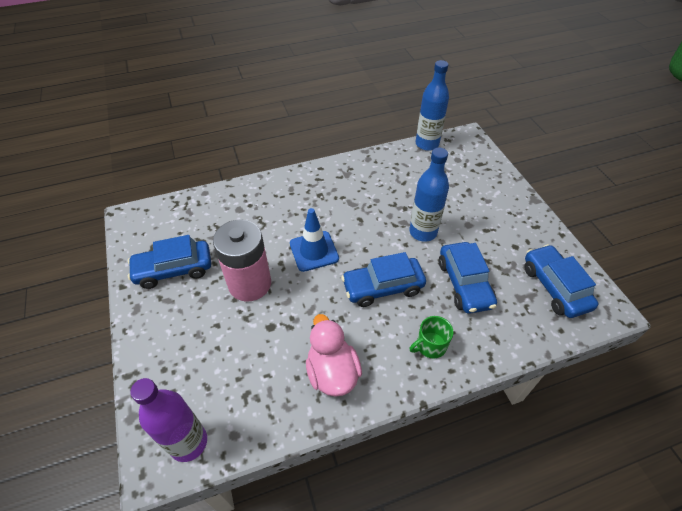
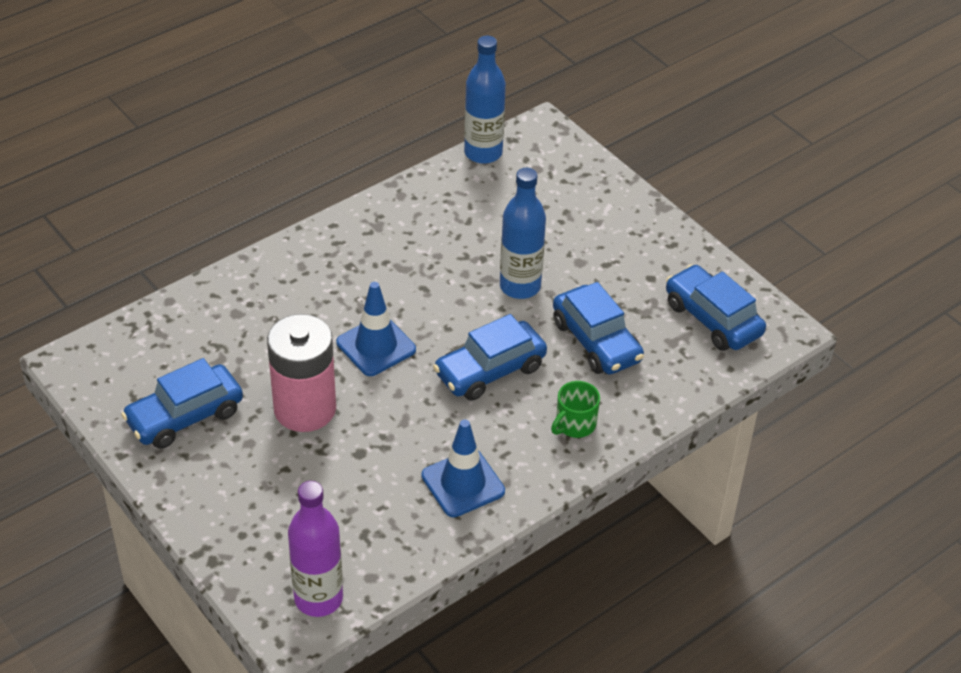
camera: 20 degrees left, 5 degrees down
(332, 372) = (463, 483): pink duck -> blue traffic cone

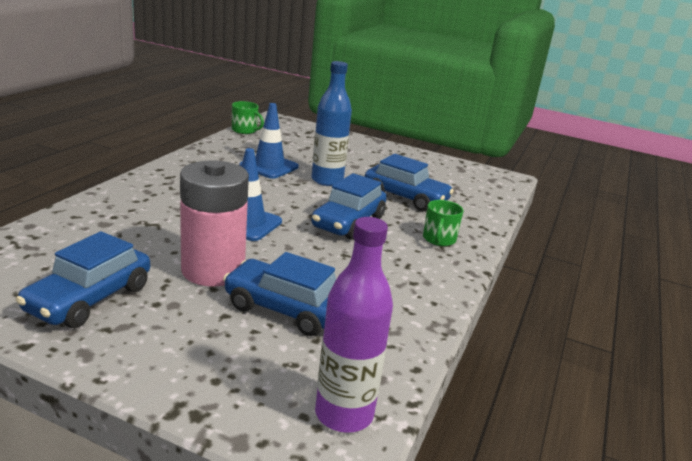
camera: 30 degrees left, 20 degrees down
(463, 483) = (394, 290): blue traffic cone -> blue traffic cone (269, 166)
(483, 153) = (245, 130): blue bottle -> green mug
(712, 319) = (463, 178): blue car -> blue car (286, 309)

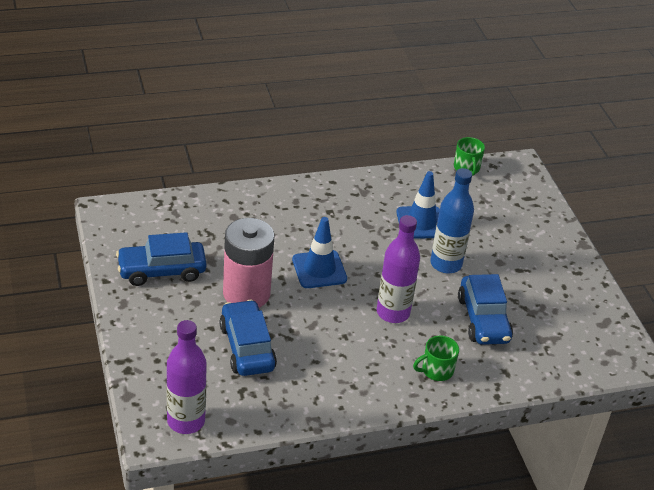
camera: 50 degrees right, 15 degrees up
(348, 222) = (393, 313): blue car -> purple bottle

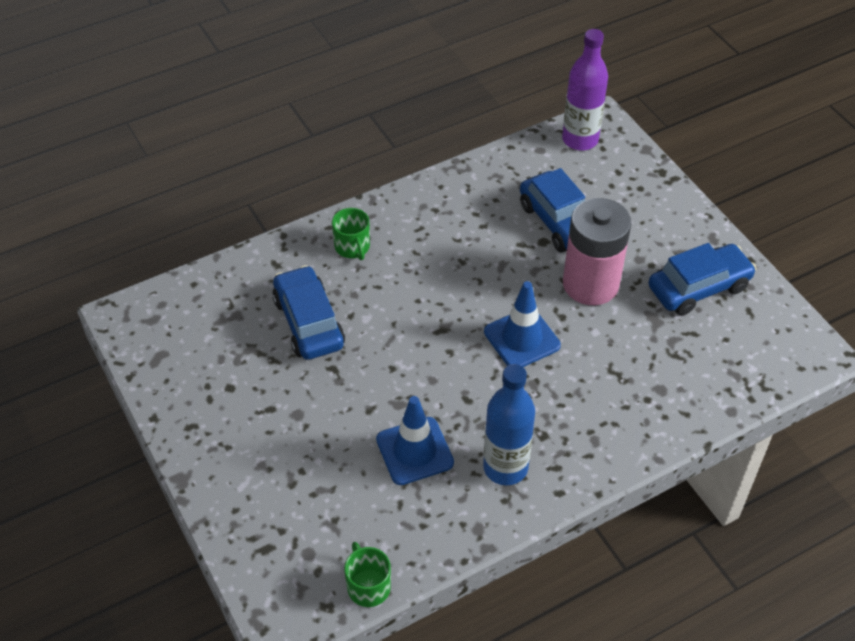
camera: 170 degrees right, 10 degrees up
(393, 313) = (417, 303): purple bottle -> none
(436, 370) = (352, 247): green mug -> green mug turned 105 degrees clockwise
(446, 264) = (367, 391): blue bottle -> blue bottle (505, 467)

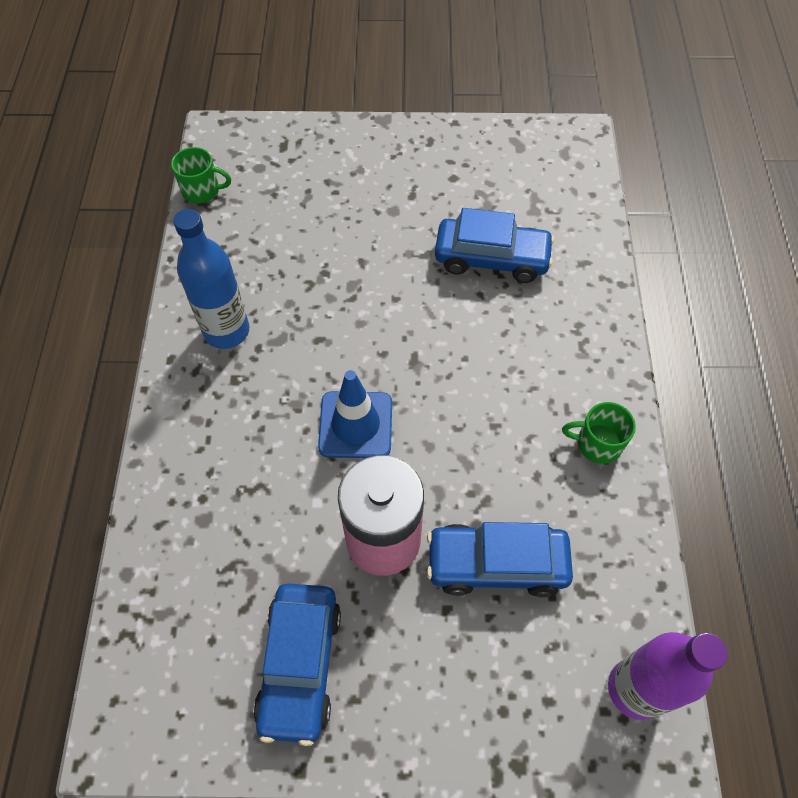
camera: 120 degrees right, 10 degrees up
(352, 247) = (572, 335): green mug -> green mug (597, 443)
(414, 451) = (295, 273): blue traffic cone -> none

